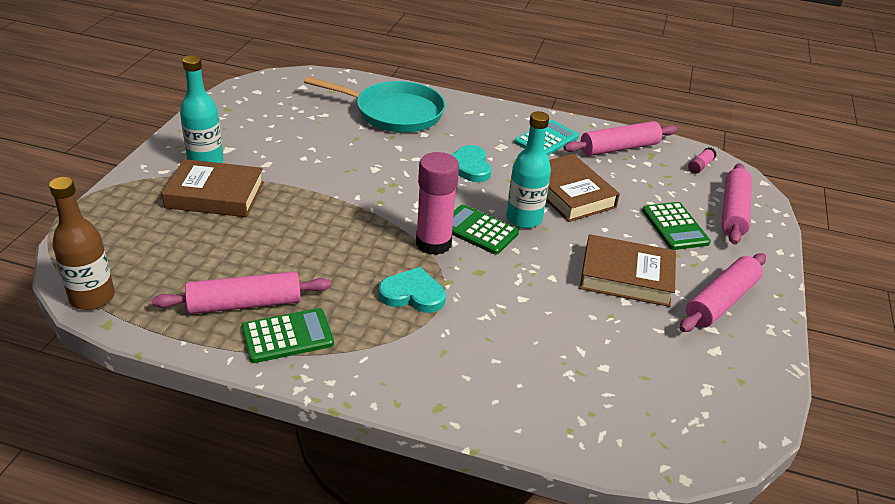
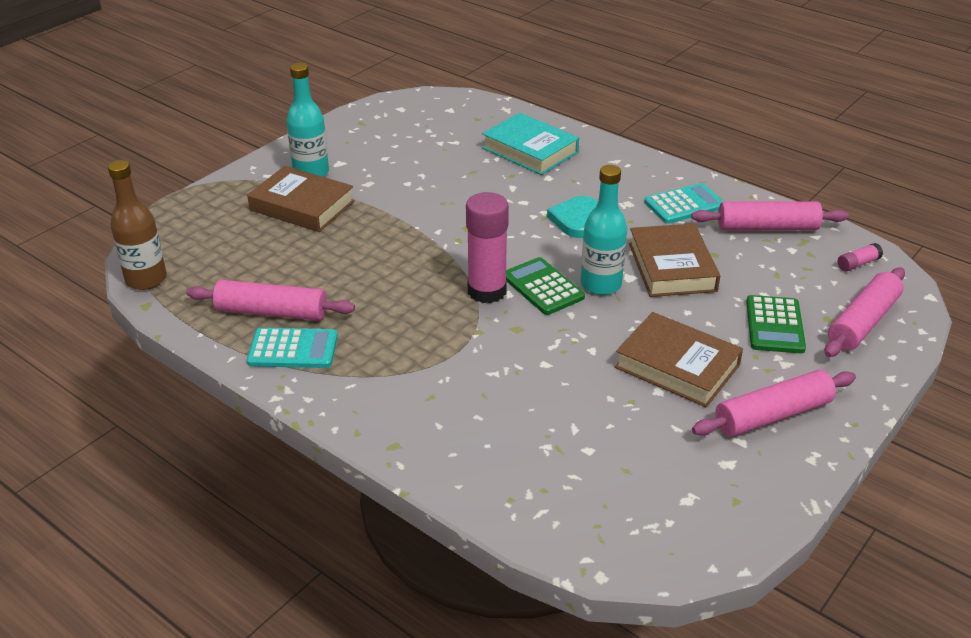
camera: 25 degrees right, 0 degrees up
(287, 336) = (293, 349): green calculator -> turquoise calculator
(394, 113) = (530, 150): turquoise pan -> turquoise book
(412, 294) = (434, 336): turquoise heart -> none

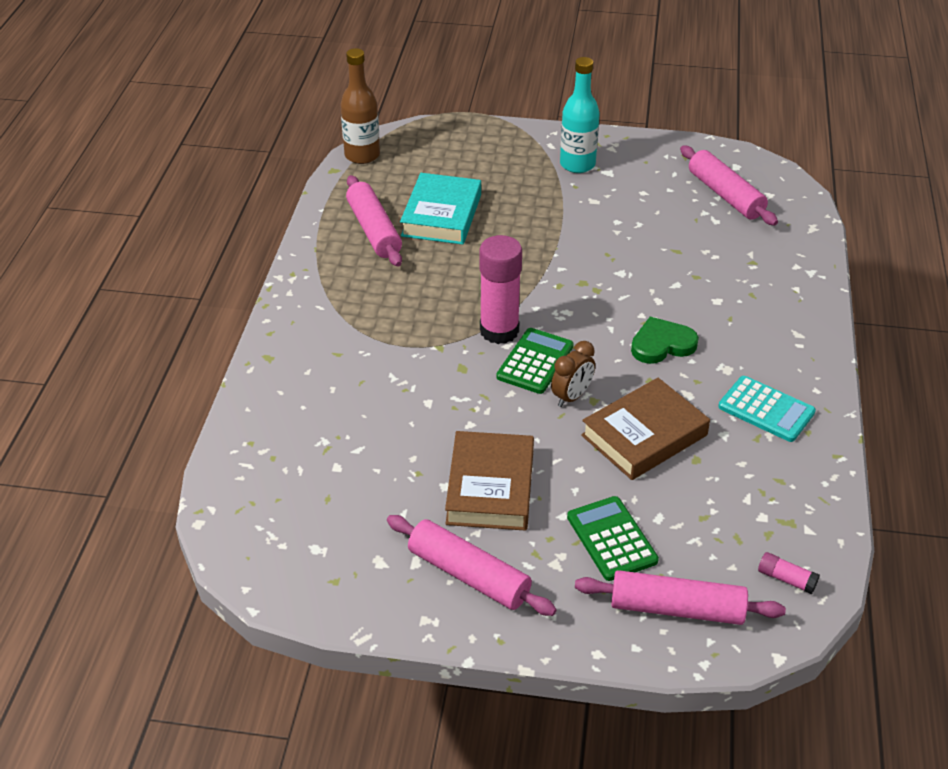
camera: 60 degrees right, 5 degrees up
(293, 349) = (339, 260): turquoise calculator -> none
(302, 206) = (525, 182): brown book -> none
(530, 150) = (753, 271): turquoise book -> turquoise book (441, 215)
(576, 220) = (662, 344): turquoise heart -> green heart
(601, 284) = (571, 396): turquoise bottle -> brown clock
(767, 227) = (787, 485): pink rolling pin -> pink rolling pin (725, 195)
(774, 325) = (612, 539): green calculator -> green calculator turned 90 degrees clockwise

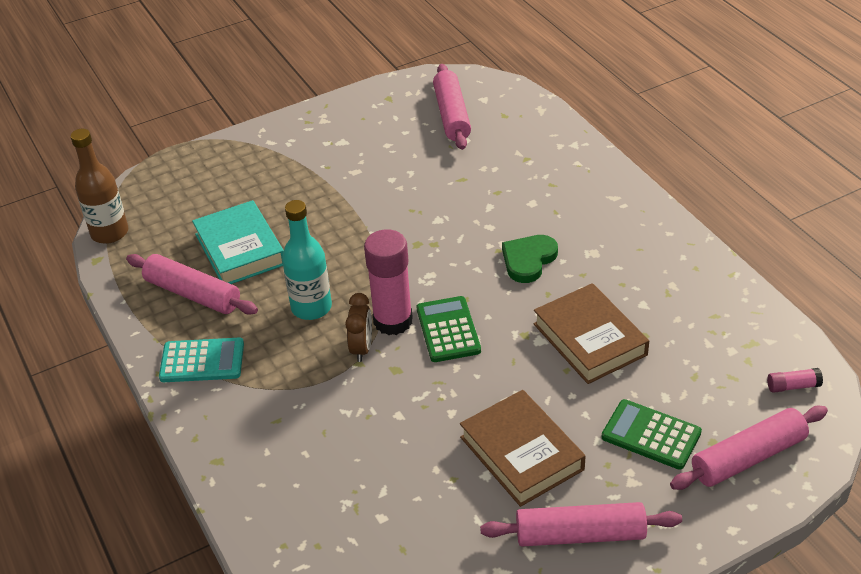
camera: 35 degrees left, 0 degrees up
(571, 396) = (505, 341): brown clock -> brown clock (362, 348)
(577, 164) = (310, 147): turquoise bottle -> turquoise bottle (311, 307)
(644, 435) = (589, 339): brown book -> brown book turned 45 degrees counterclockwise
(725, 195) = (452, 115): pink rolling pin -> pink rolling pin turned 60 degrees clockwise
(766, 410) = (652, 268): turquoise calculator -> turquoise calculator (202, 361)

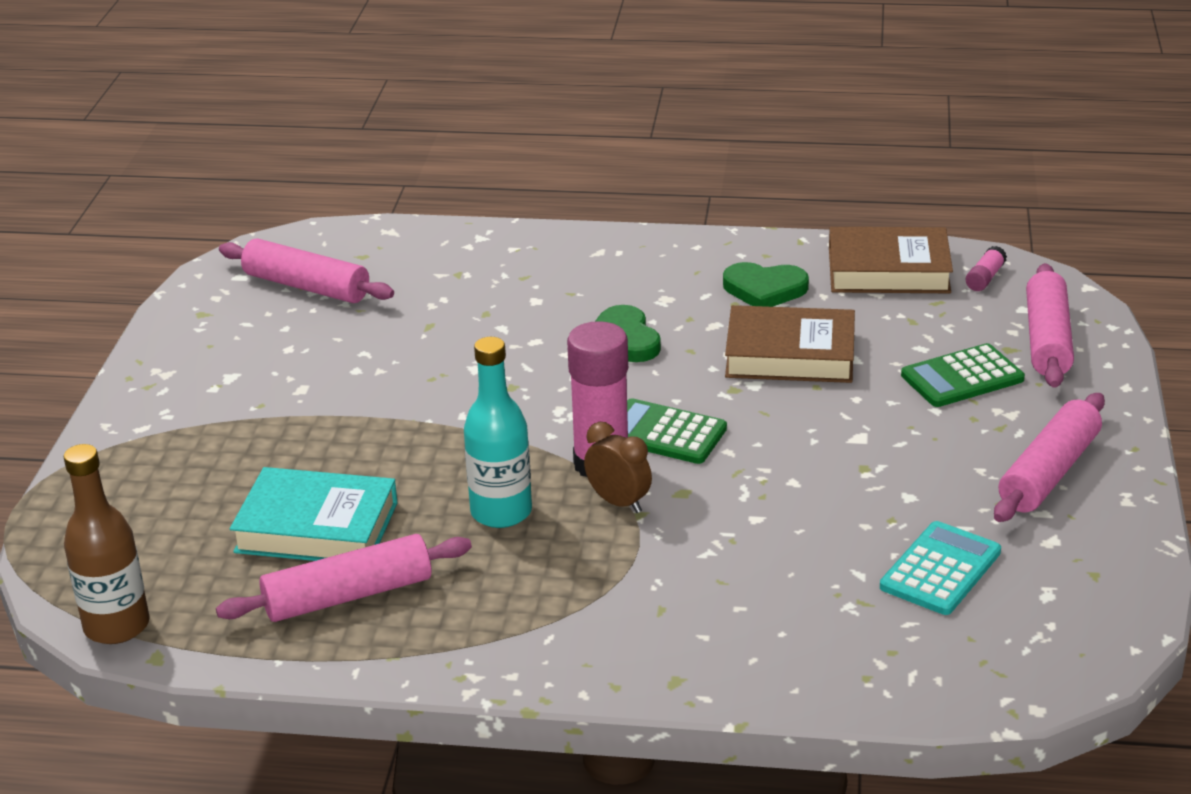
camera: 55 degrees left, 10 degrees down
(202, 361) = (485, 632): turquoise calculator -> turquoise calculator (940, 570)
(521, 453) = (903, 462): brown book -> brown book (888, 270)
(653, 289) = (764, 289): none -> green heart

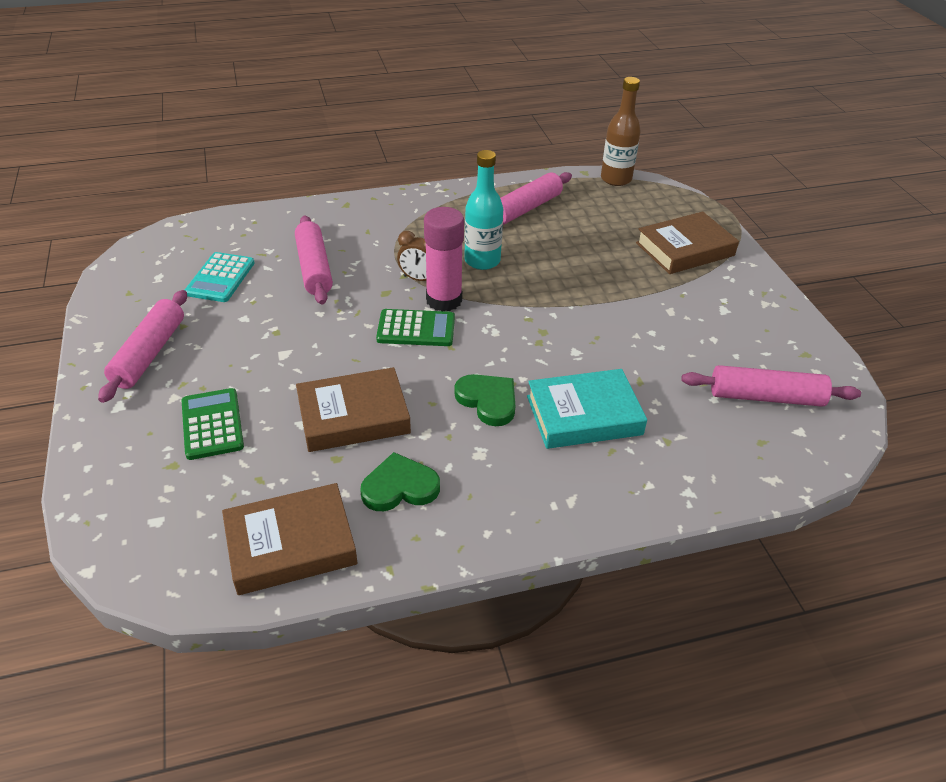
camera: 155 degrees right, 10 degrees up
(172, 466) = (684, 249): none -> brown book
(316, 527) = (572, 234): turquoise book -> turquoise book (584, 415)
(962, 377) = (212, 424): green calculator -> green calculator turned 60 degrees counterclockwise
(985, 278) = (193, 558): pink glue stick -> none
(1047, 339) = (138, 484): pink rolling pin -> pink rolling pin (314, 268)

